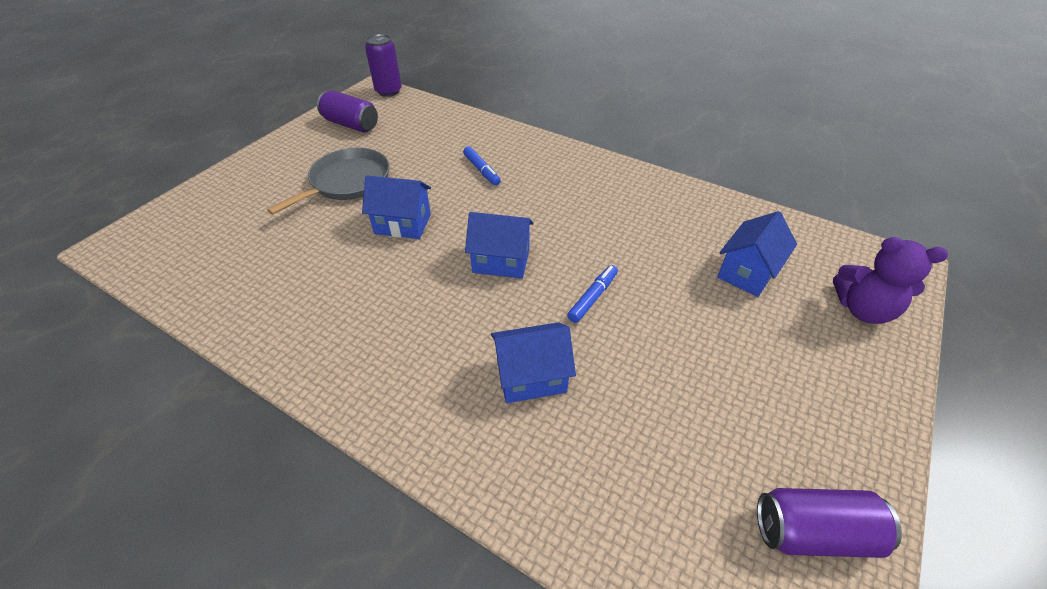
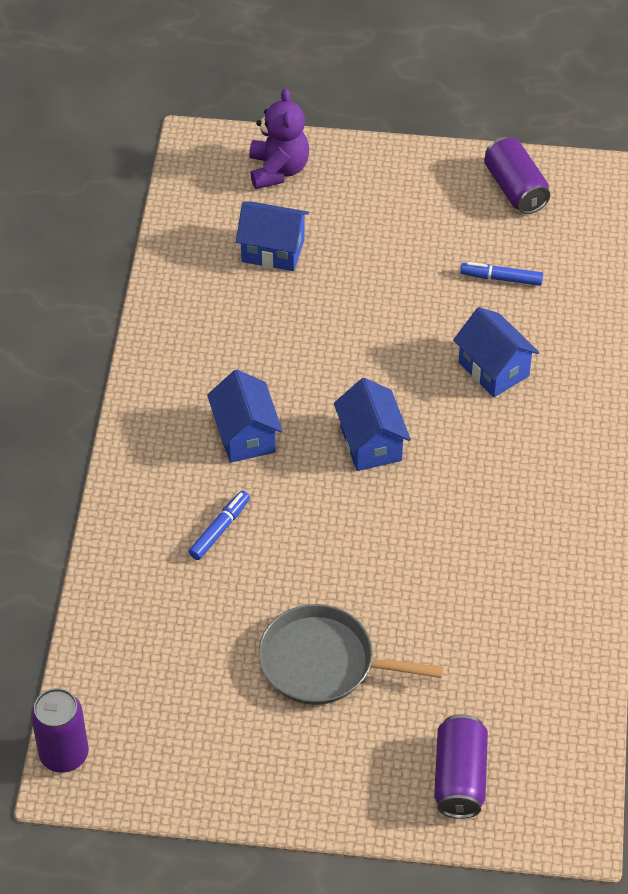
camera: 115 degrees left, 5 degrees up
(351, 124) = (189, 745): purple can -> purple can (459, 777)
(402, 224) = (365, 559): blue house -> blue house (245, 435)
(592, 297) = (377, 355): blue marker -> blue marker (501, 278)

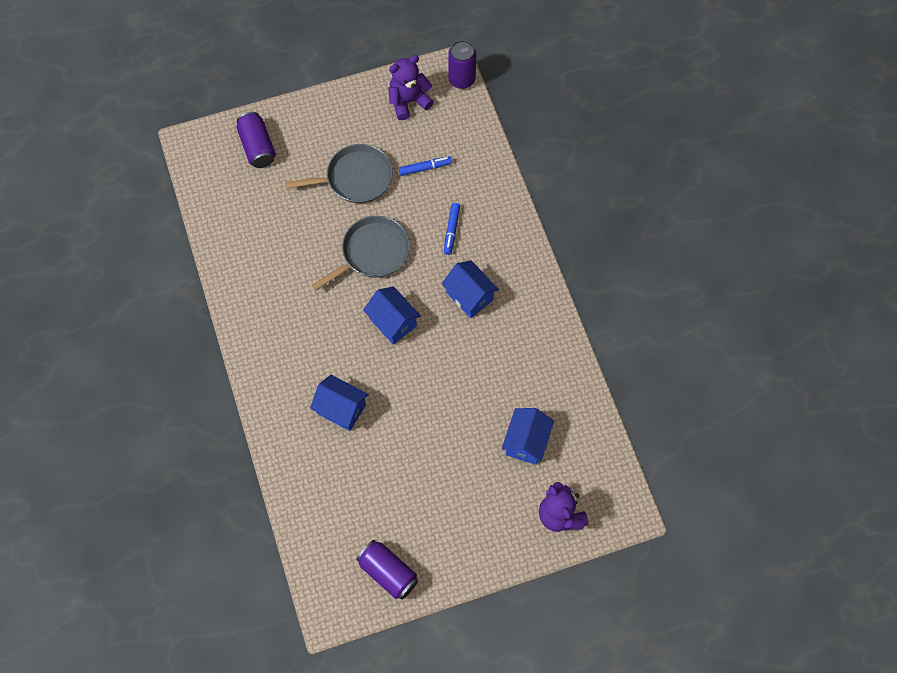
camera: 155 degrees right, 15 degrees up
(172, 753) = (408, 101): none -> purple teddy bear
(273, 250) = (526, 442): blue house -> blue house turned 60 degrees counterclockwise
(353, 544) = (372, 253): none -> grey pan
(501, 278) = (365, 485): blue marker -> blue marker (425, 168)

